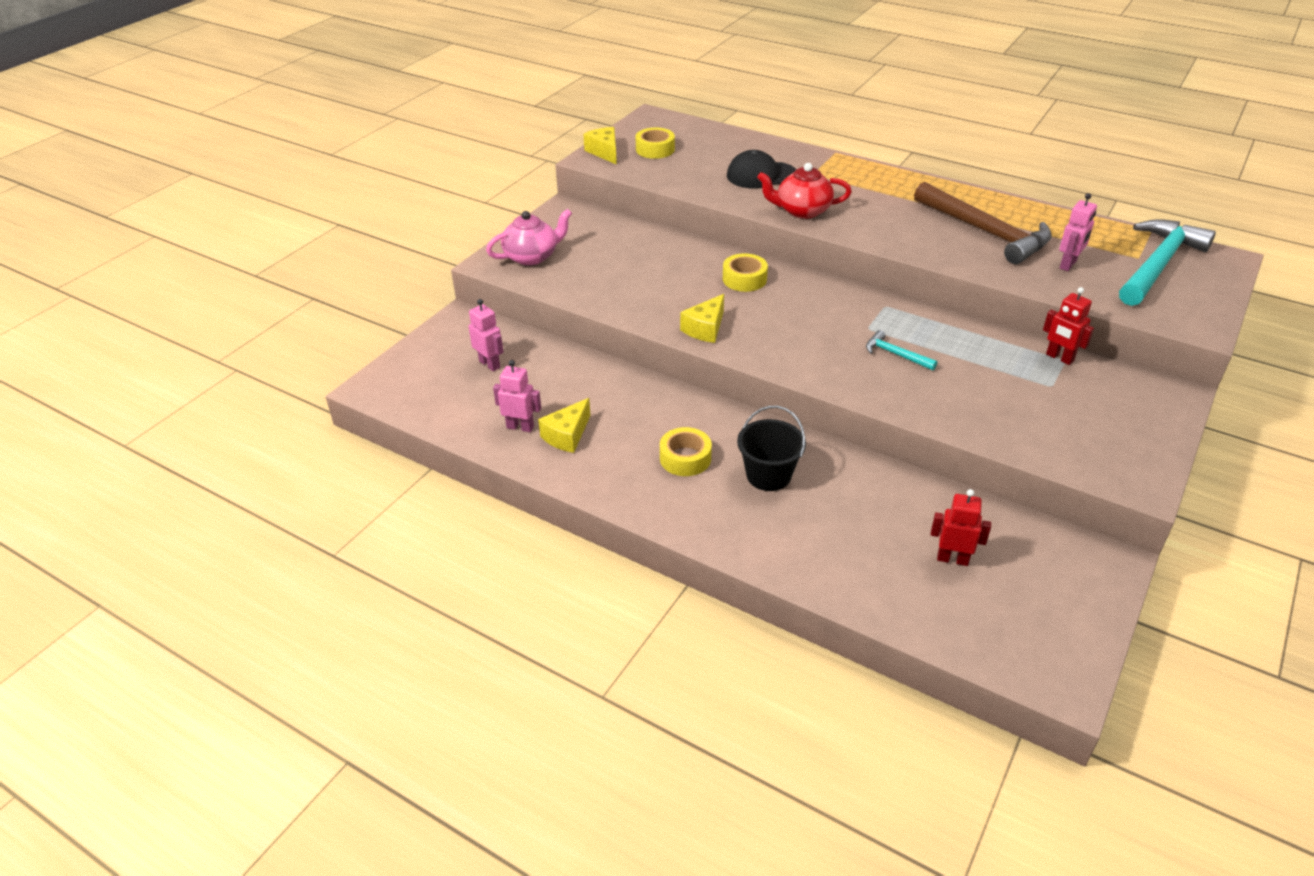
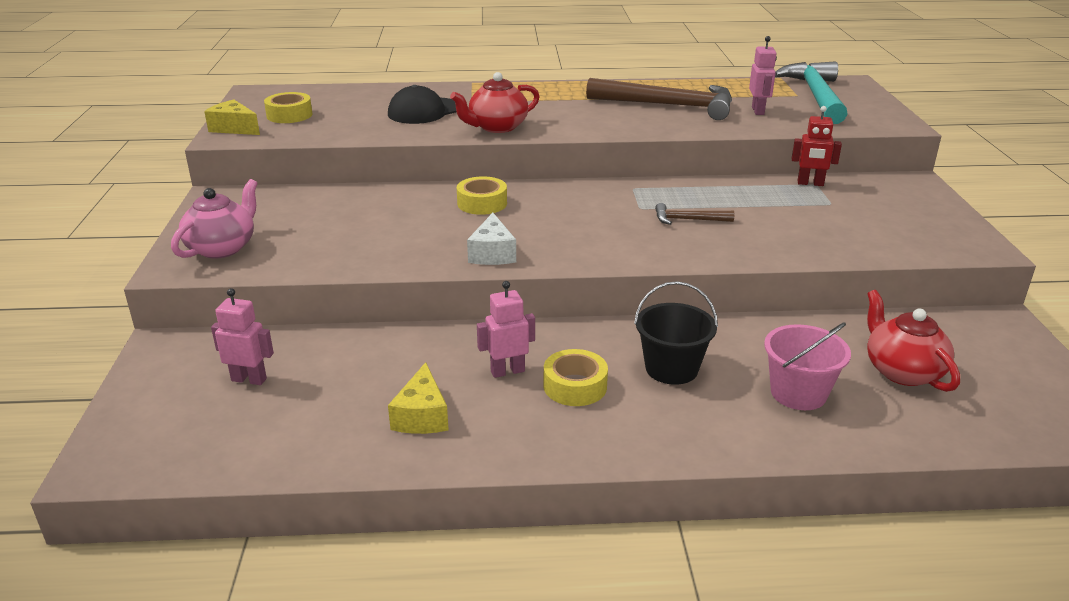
camera: 35 degrees left, 10 degrees down
(520, 427) = (355, 429): pink robot -> pink robot (507, 371)
(705, 328) = (492, 253): yellow cheese -> white cheese
(843, 536) = (798, 393): none -> pink bucket
(895, 354) = (688, 220): turquoise hammer -> brown hammer
(952, 559) = (902, 371): red robot -> red teapot

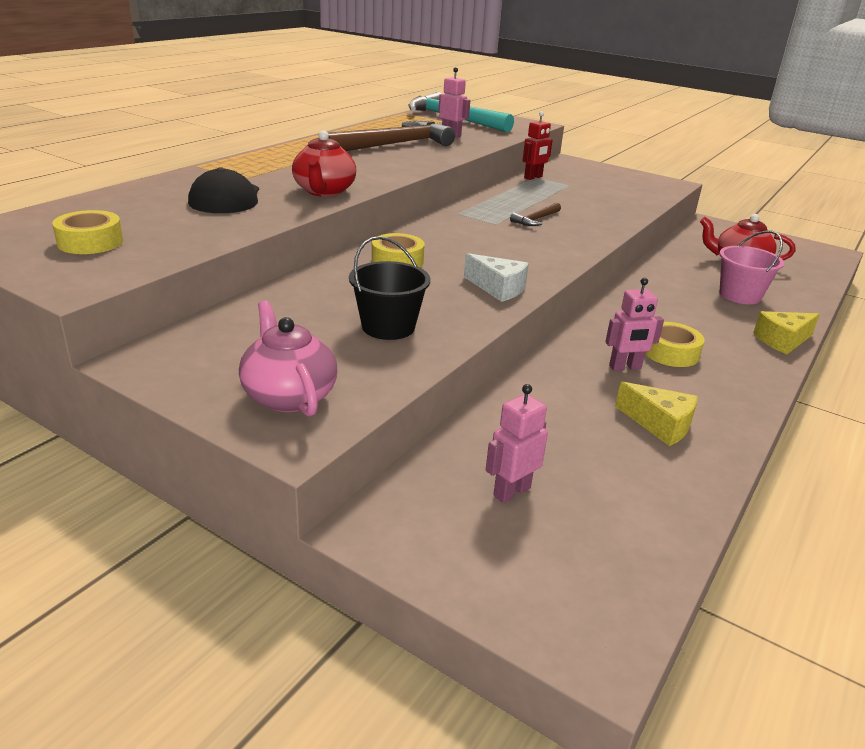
camera: 55 degrees left, 0 degrees up
(234, 128) = (60, 274): yellow cheese -> yellow cheese (782, 341)
(507, 371) = (625, 367): pink robot -> pink robot turned 120 degrees counterclockwise
(671, 368) = (677, 315): black bucket -> black bucket (388, 327)

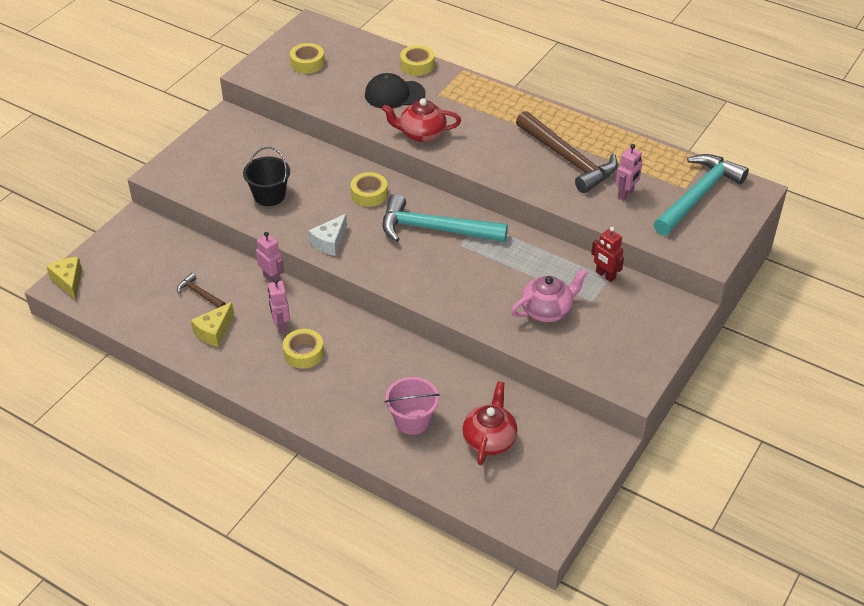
camera: 90 degrees right, 15 degrees up
(165, 183) = (417, 65): none -> yellow tape
(289, 396) = (195, 168): pink teapot -> pink teapot (547, 310)
(469, 232) = (434, 229): none -> turquoise hammer
(511, 491) = (157, 265): pink robot -> pink robot (272, 278)
(536, 219) = (477, 269): brown hammer -> brown hammer (200, 294)
(782, 341) = (329, 426): yellow cheese -> yellow cheese (69, 281)

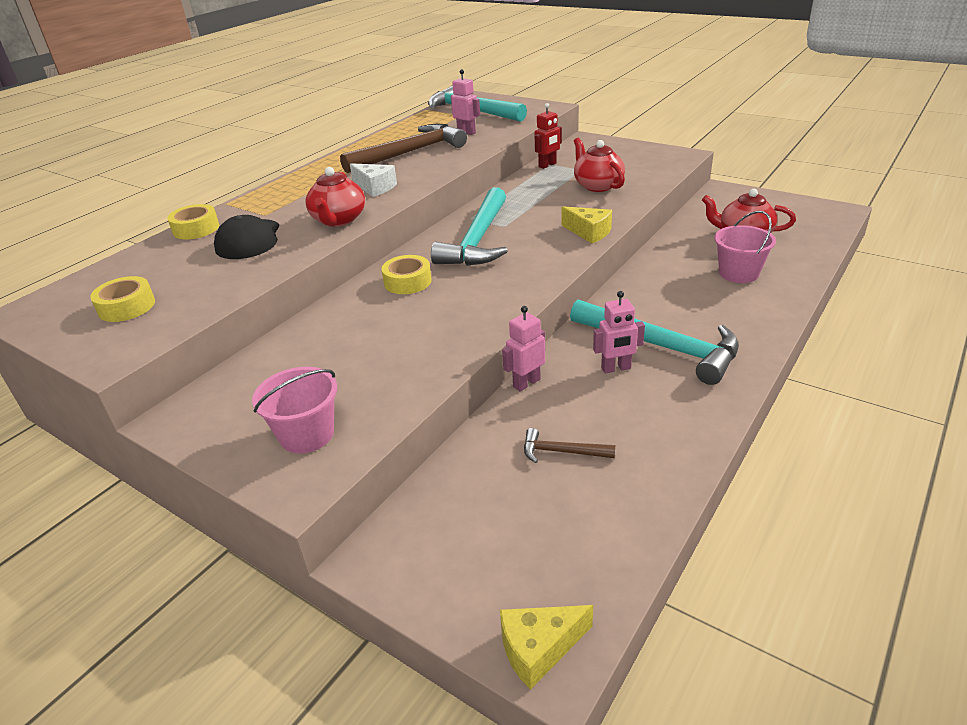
camera: 85 degrees left, 10 degrees down
(200, 294) = (561, 451): brown hammer -> brown hammer turned 60 degrees clockwise
(202, 170) = (307, 434): none -> pink bucket
(214, 331) = (640, 428): yellow cheese -> yellow cheese (589, 232)
(269, 195) = (391, 358): black bucket -> none
(304, 353) = (661, 347): yellow tape -> turquoise hammer
(330, 242) = (496, 303): white cheese -> white cheese (375, 187)
(547, 310) = (597, 185): pink teapot -> red teapot

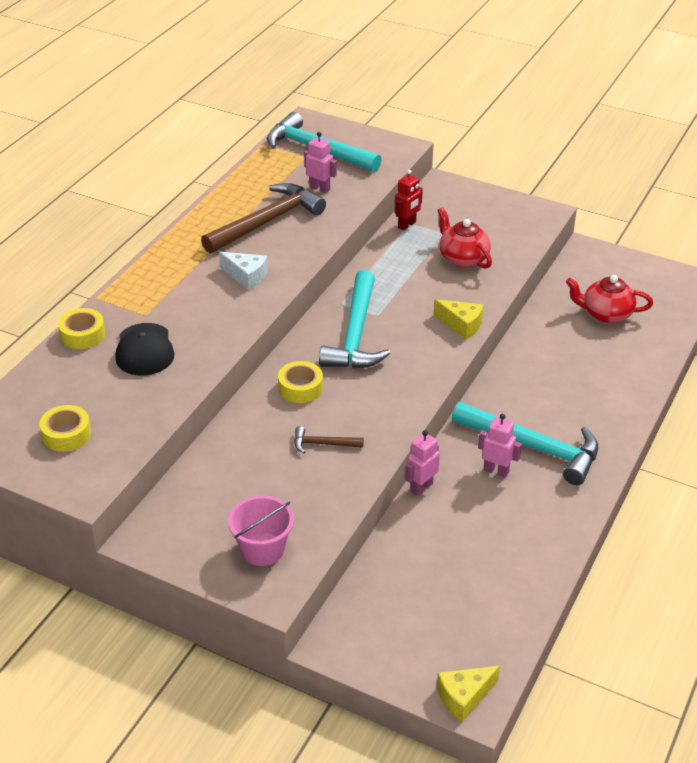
camera: 10 degrees left, 5 degrees up
(338, 220) = (225, 323): red teapot -> none
(561, 451) = (460, 551): brown hammer -> brown hammer (323, 444)
(616, 368) = (496, 470): pink robot -> pink robot turned 135 degrees counterclockwise
(738, 273) = (600, 362): pink bucket -> none

